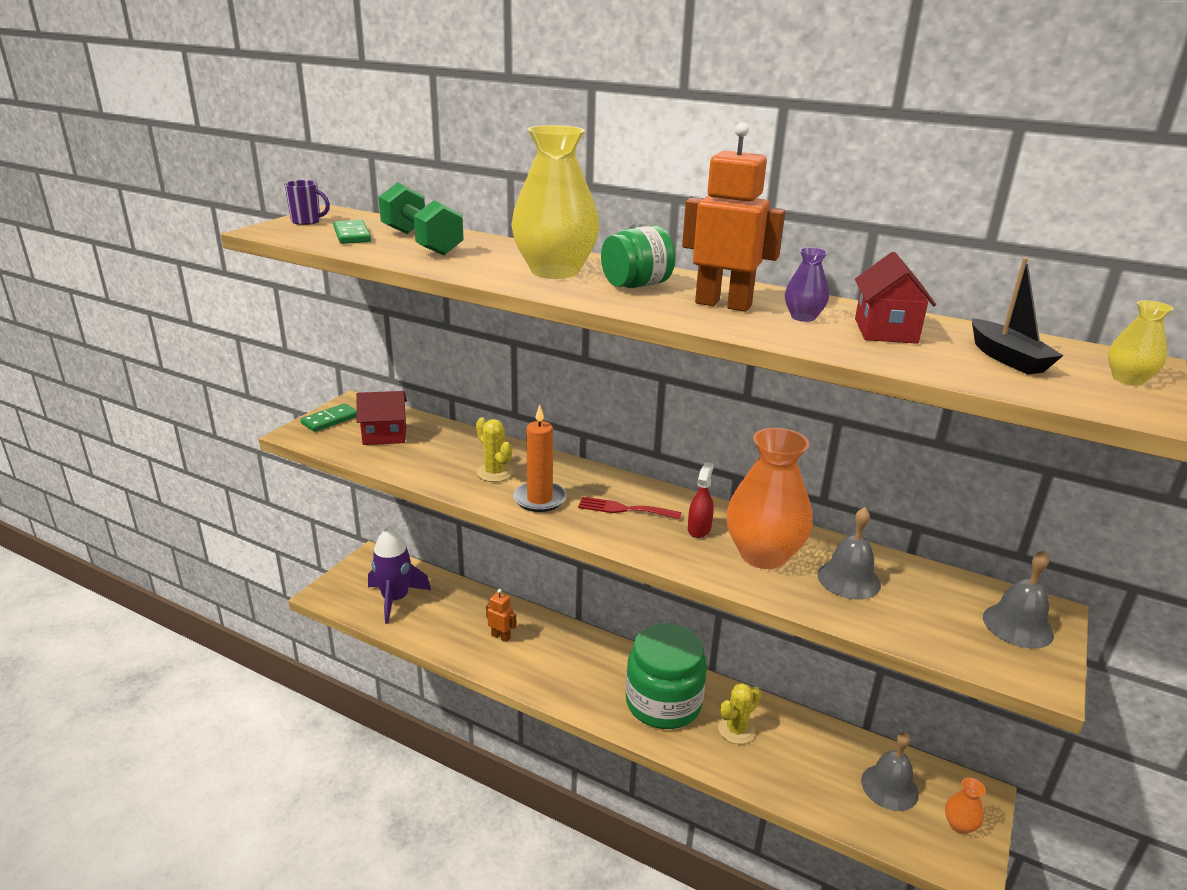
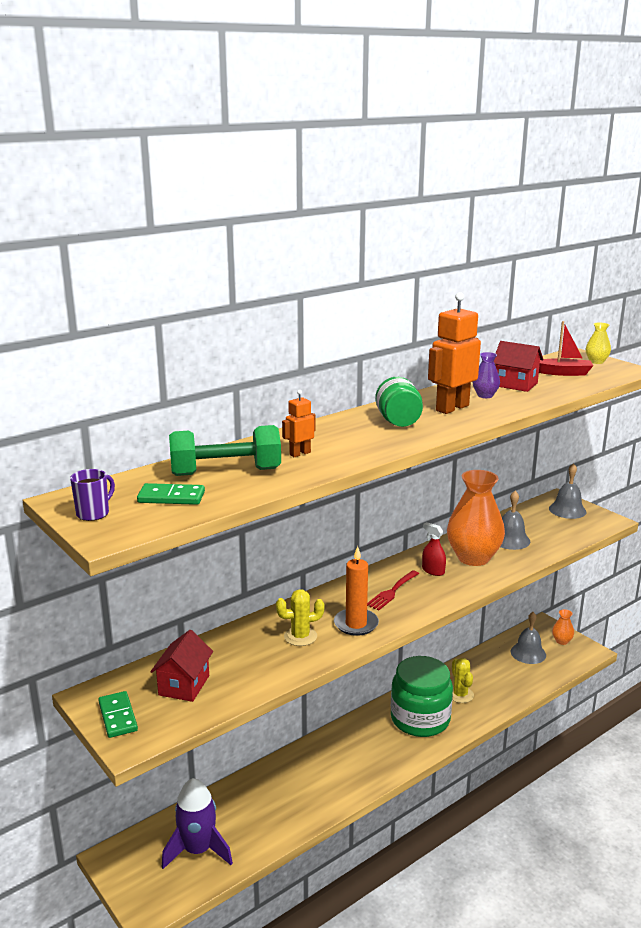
camera: 65 degrees left, 5 degrees down
(501, 637) = (299, 787): orange robot -> orange robot (300, 453)
(555, 271) = (349, 439): yellow vase -> none
(1007, 358) = (564, 373): black boat -> red boat

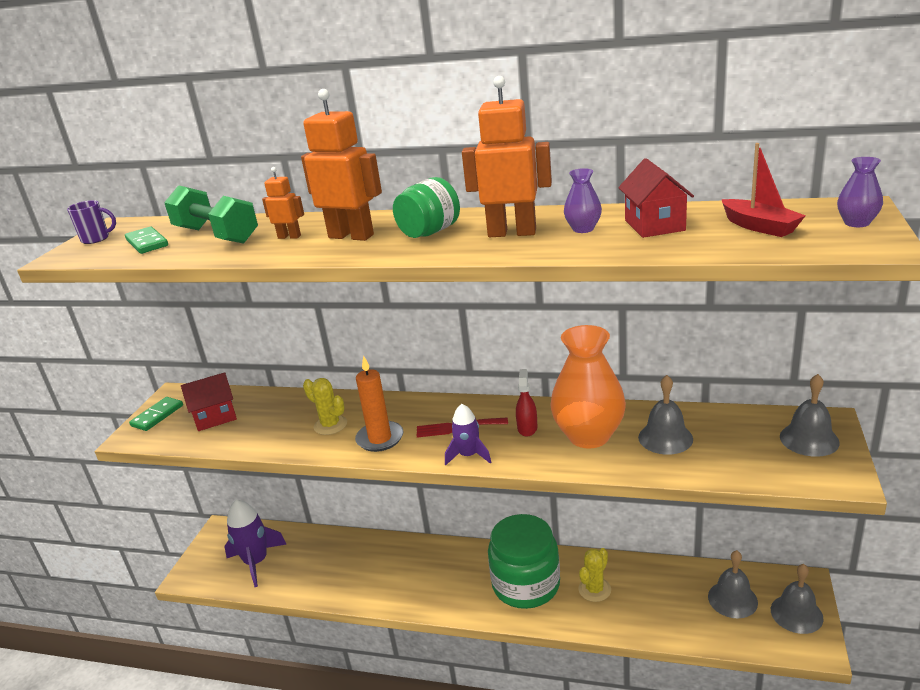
camera: 55 degrees right, 5 degrees up
(349, 439) = (351, 236): none -> orange robot
(432, 602) = (468, 455): none -> purple rocket
(561, 641) = (796, 613): orange vase -> grey bell
(596, 361) = (856, 223): yellow vase -> purple vase

